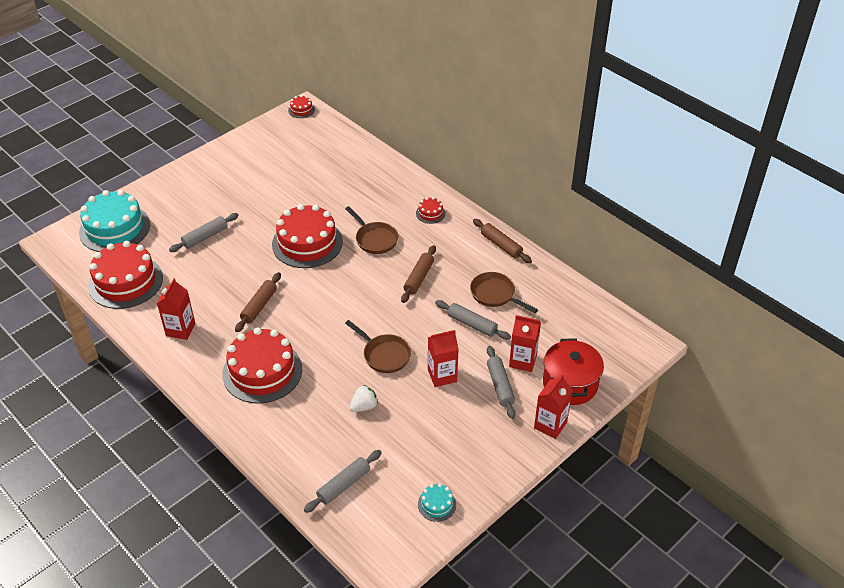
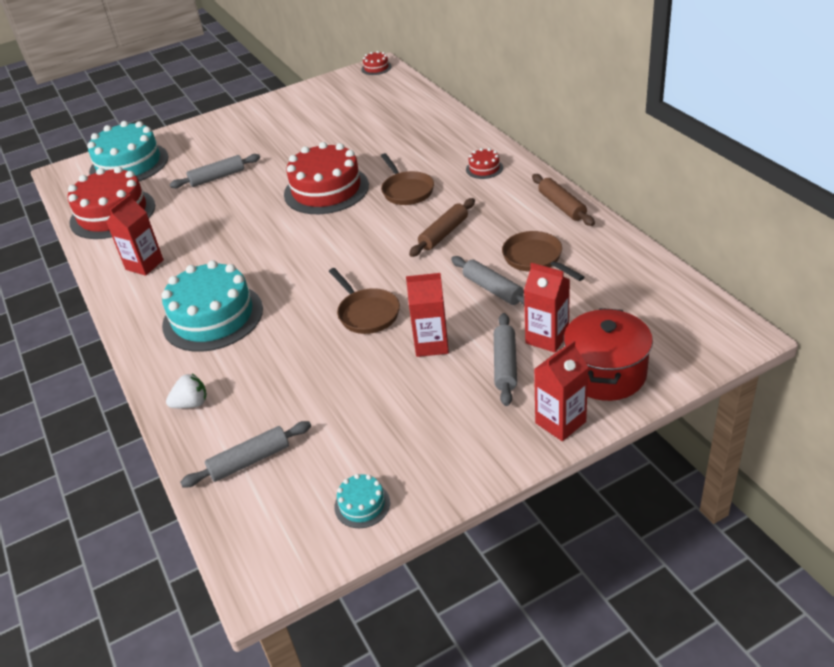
camera: 20 degrees right, 5 degrees down
(259, 306) = (242, 248): brown rolling pin -> none
(262, 371) = (213, 317): red cake -> turquoise cake
(364, 406) = (316, 369): white strawberry -> white strawberry (191, 404)

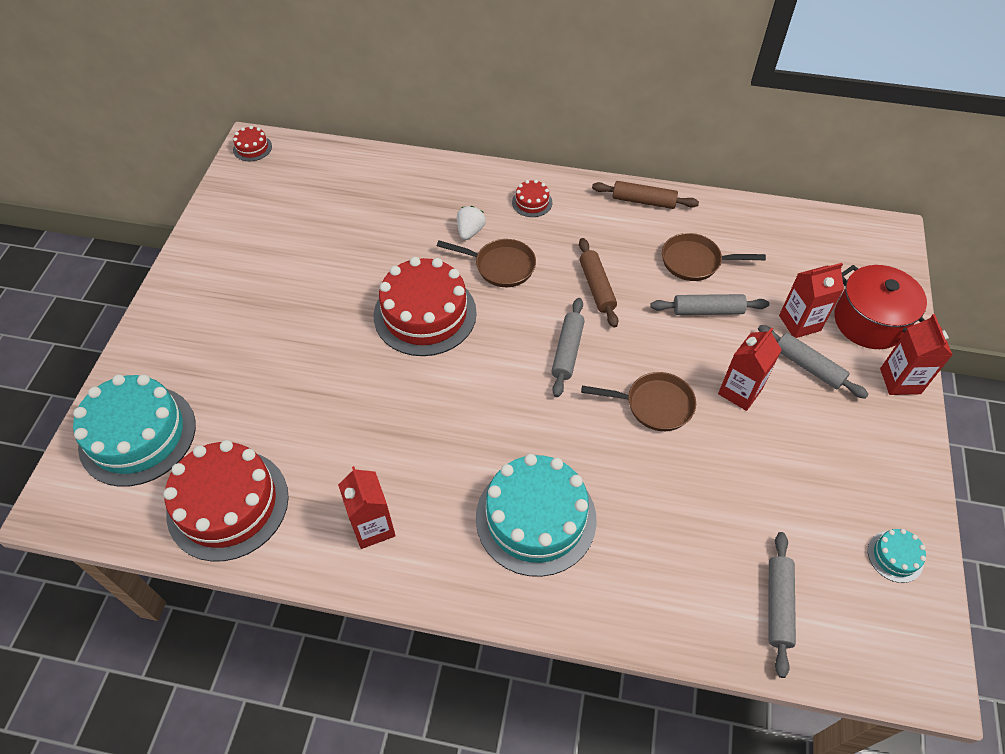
camera: 55 degrees left, 15 degrees up
(191, 404) = (656, 608): white strawberry -> white strawberry (470, 231)
(217, 177) = (283, 377): grey rolling pin -> grey rolling pin (567, 351)

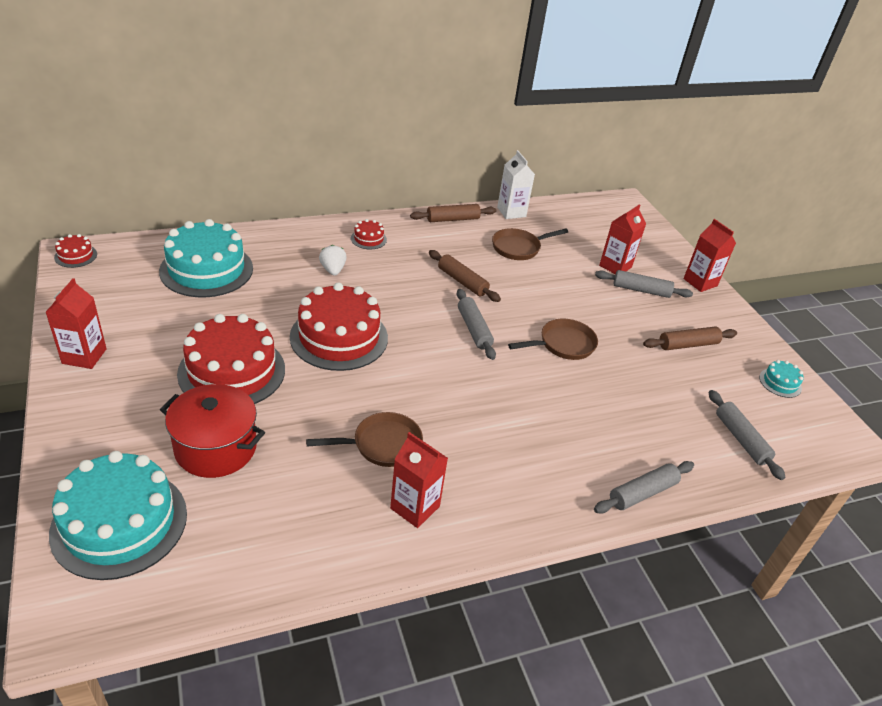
camera: 35 degrees left, 15 degrees down
(228, 504) = (263, 544): red cake -> red cake (232, 371)
(500, 266) = (377, 287): brown pan -> brown pan (382, 445)
(536, 518) = (540, 449): turquoise cake -> turquoise cake (206, 269)
(707, 310) = (551, 275): grey rolling pin -> grey rolling pin (642, 493)
(722, 209) = (511, 212): none -> white carton
(740, 391) = (612, 318): red carton -> red carton (84, 356)
(810, 460) = (688, 344): none -> brown rolling pin
(869, 322) = (655, 254): red pot -> red pot (216, 448)

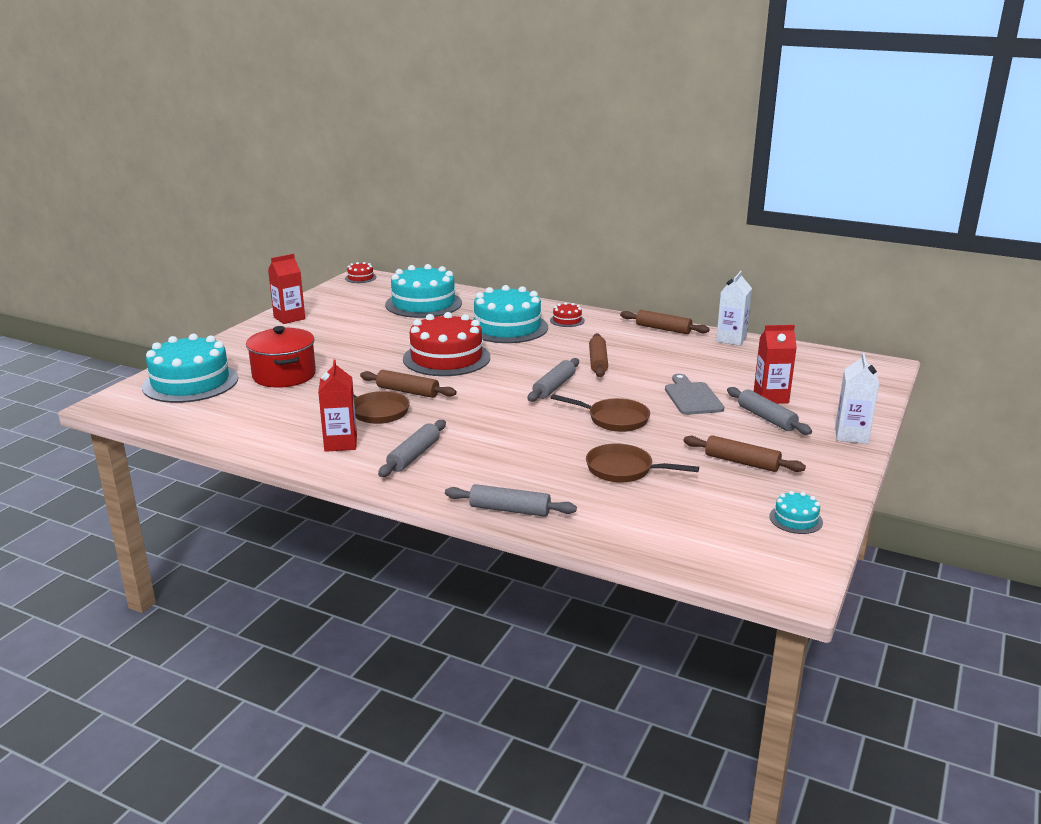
camera: 50 degrees right, 15 degrees down
(232, 371) = (352, 350): red cake -> none
(333, 270) = (507, 327): white strawberry -> turquoise cake
(370, 401) = (408, 391): none -> brown rolling pin
(519, 248) = (692, 360): brown pan -> brown pan (624, 470)
(574, 291) = (692, 397): none -> grey cutting board
(700, 282) = (851, 435): red carton -> white carton
(741, 439) = (667, 527): grey rolling pin -> grey rolling pin (414, 456)

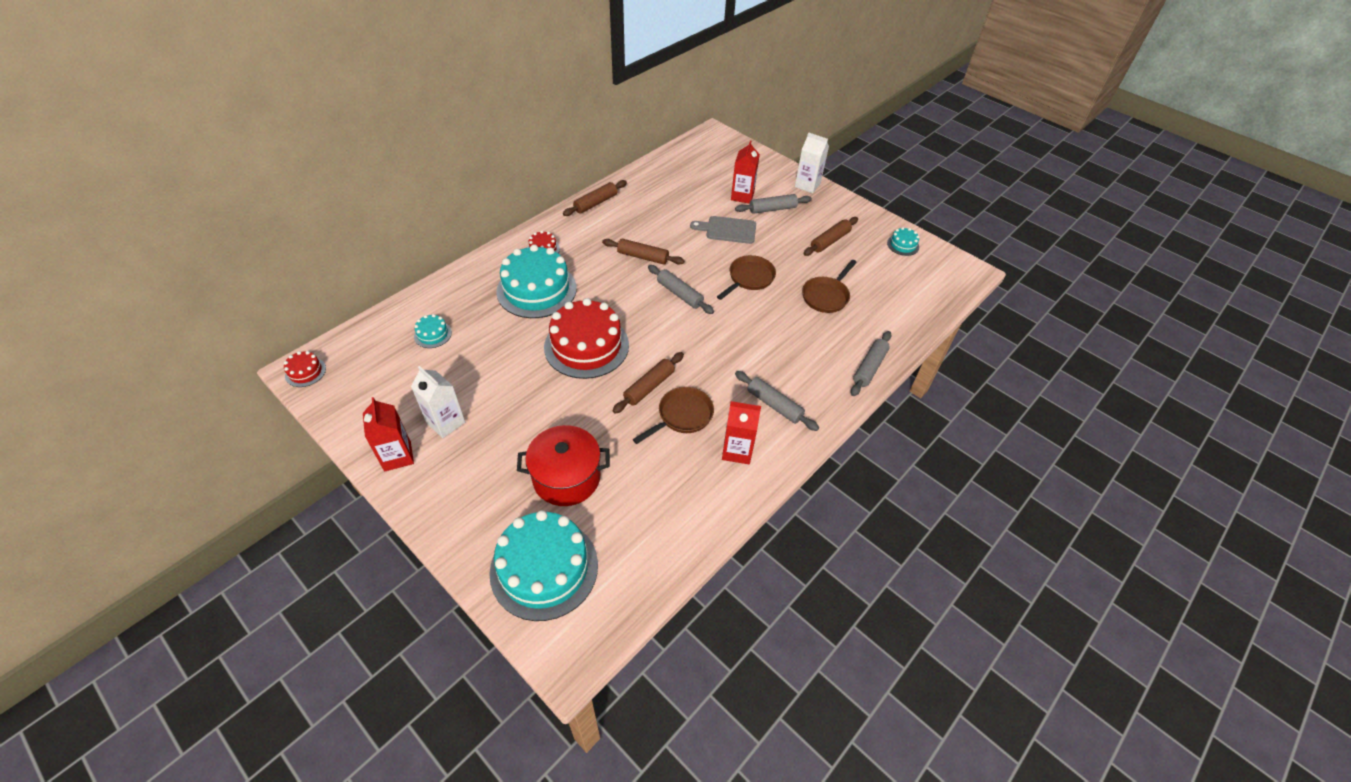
camera: 75 degrees left, 25 degrees up
(423, 304) = (433, 334): turquoise cake -> turquoise cake, size x0.44
(731, 339) = (635, 178): white carton -> white carton (446, 422)

